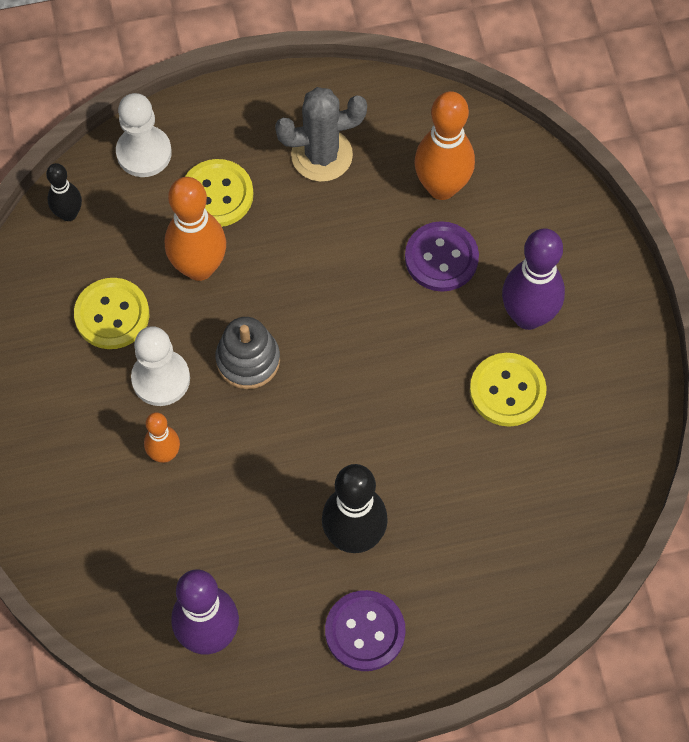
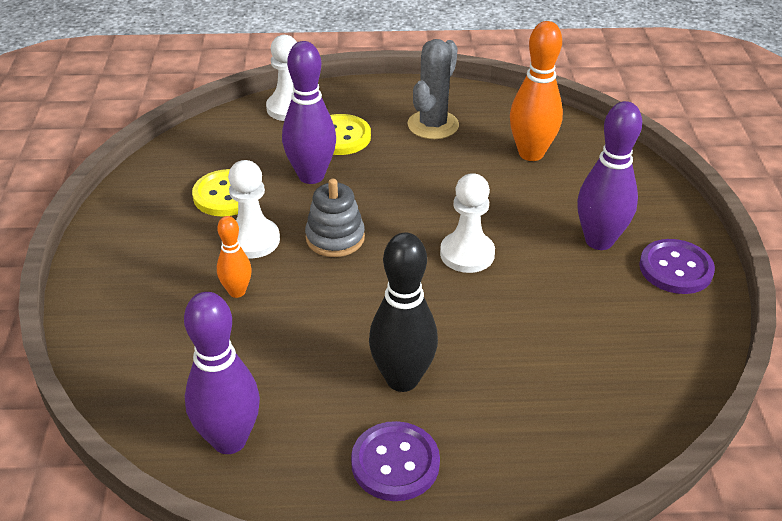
camera: 10 degrees right, 25 degrees down
(68, 214) = (215, 134): black bowling pin -> none
(199, 267) = (311, 176): orange bowling pin -> purple bowling pin
(322, 155) = (433, 125): grey cactus -> grey cactus turned 60 degrees counterclockwise
(392, 359) = (467, 254): none -> white pawn
(441, 258) = (524, 195): purple button -> purple button (675, 269)
(507, 391) = (574, 289): yellow button -> none

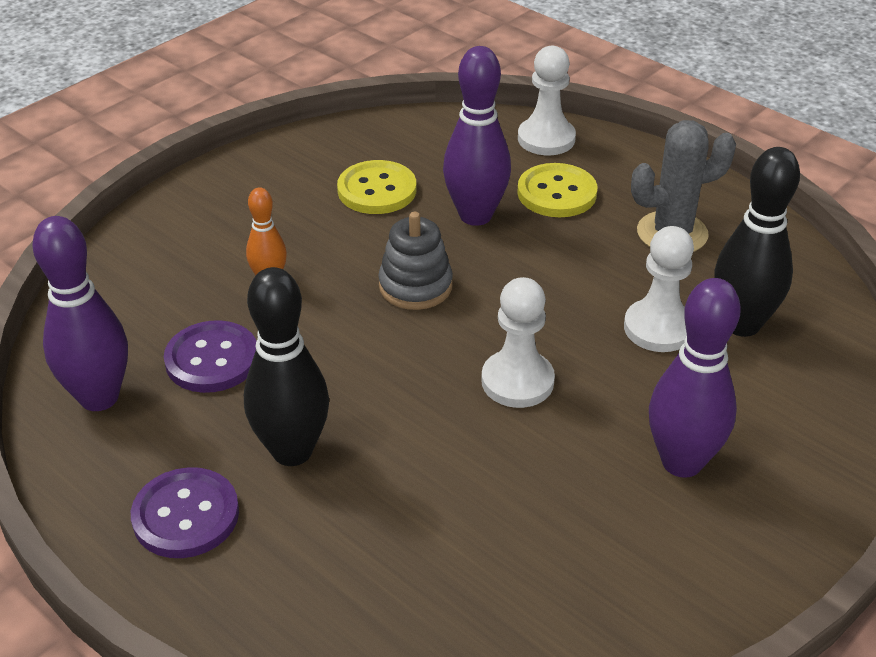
camera: 45 degrees right, 0 degrees up
(253, 240) = (343, 244): white pawn -> white pawn (658, 328)
(531, 153) = (741, 324): orange bowling pin -> black bowling pin
(675, 269) = (729, 552): purple button -> purple button (212, 359)

